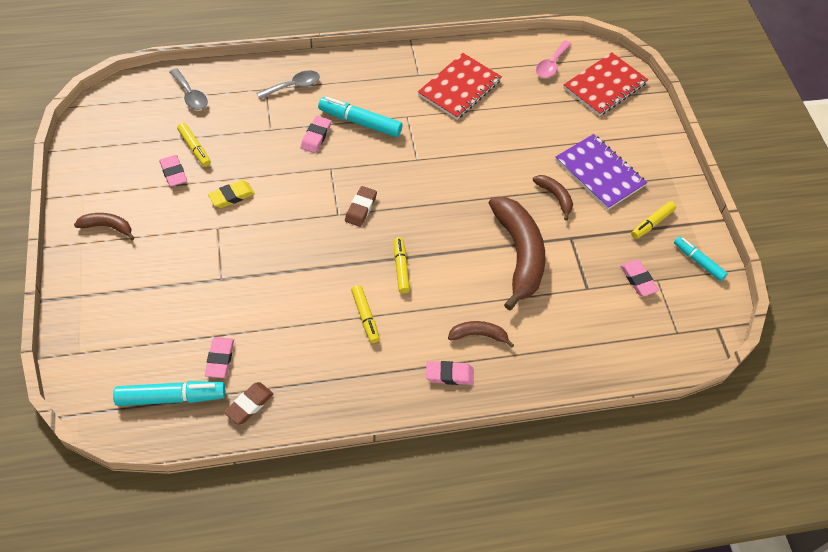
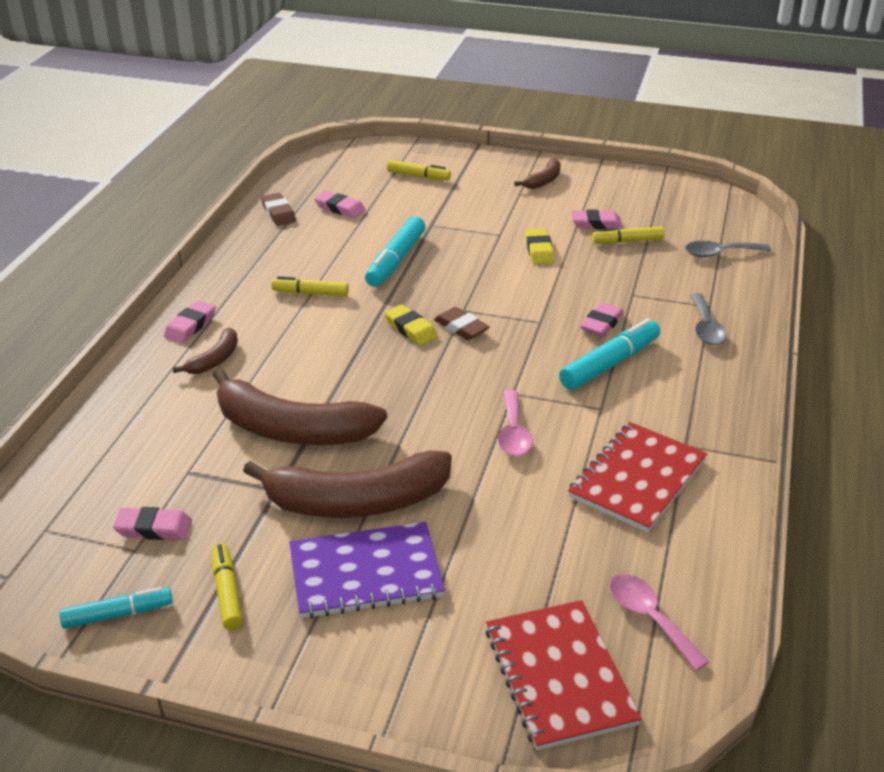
camera: 120 degrees right, 20 degrees down
(171, 397) = (323, 181): turquoise marker -> turquoise marker (395, 260)
(316, 136) = (601, 323): pink eraser -> pink eraser turned 75 degrees clockwise
(378, 236) = (410, 329): none -> yellow eraser
(401, 268) = (352, 332): yellow marker -> yellow marker (418, 176)
(454, 148) = (513, 433): none -> pink spoon
(459, 88) = (637, 479): red notebook -> red notebook turned 60 degrees clockwise
(555, 197) = (356, 501): brown banana -> brown banana, size x2.12

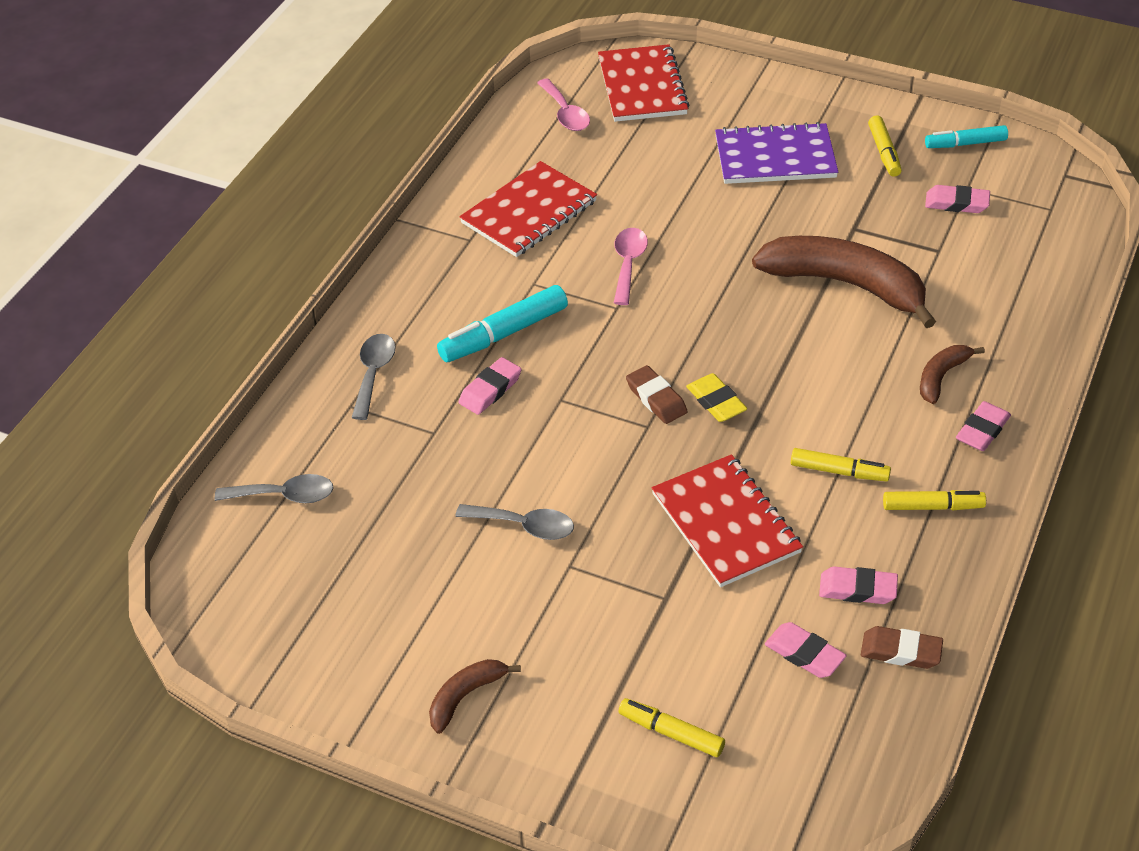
camera: 170 degrees left, 10 degrees up
(278, 213) = (901, 651): brown eraser -> brown eraser turned 60 degrees counterclockwise
(356, 501) = (782, 212): brown banana -> none
(395, 260) = (725, 523): turquoise marker -> red notebook
(539, 250) = (524, 526): yellow eraser -> grey spoon
(596, 223) = (424, 575): pink eraser -> pink eraser (857, 589)
(627, 241) = (396, 532): yellow marker -> yellow marker (933, 507)

